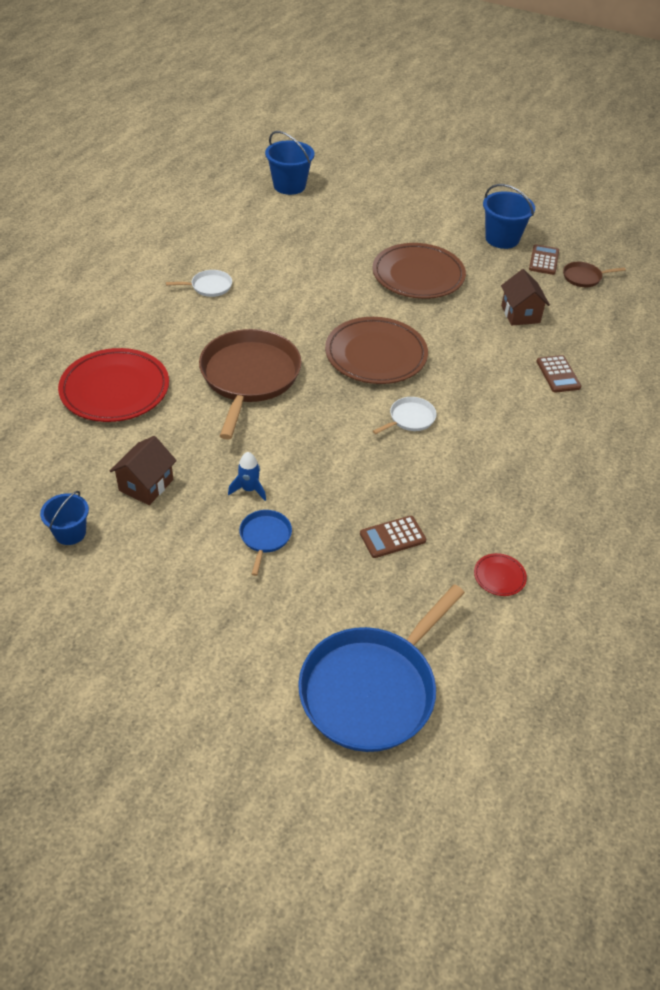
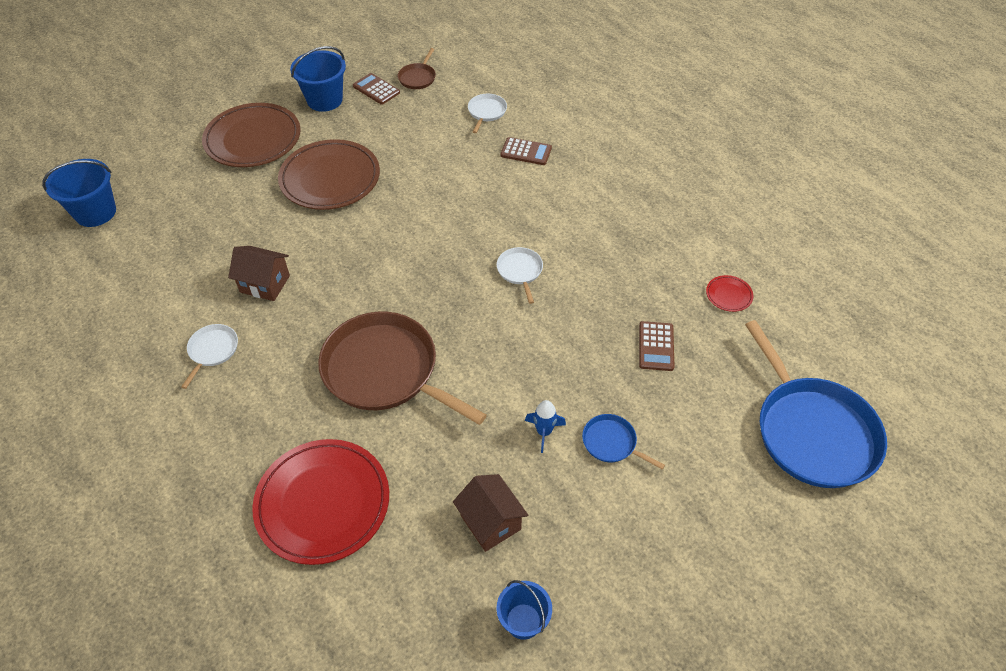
camera: 60 degrees left, 5 degrees up
(376, 355) = (420, 258): brown plate -> brown plate (253, 139)
(520, 314) = (435, 138): brown house -> brown house (265, 284)
(584, 333) = (486, 112): none -> white pan

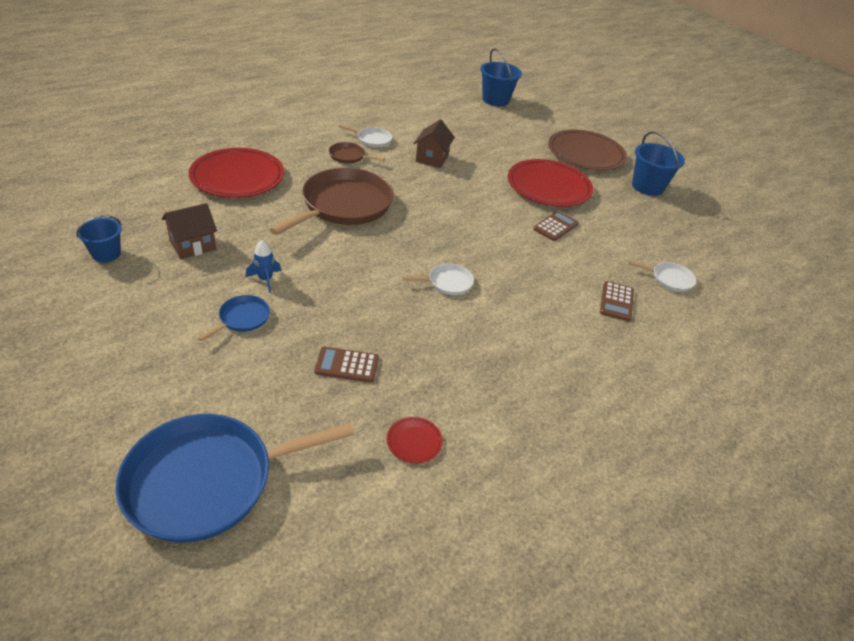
camera: 85 degrees right, 10 degrees down
(330, 179) = (548, 187): brown plate -> red plate
(376, 89) = (674, 214): brown calculator -> brown calculator (555, 226)
(418, 77) = (704, 238): brown pan -> brown pan (349, 156)

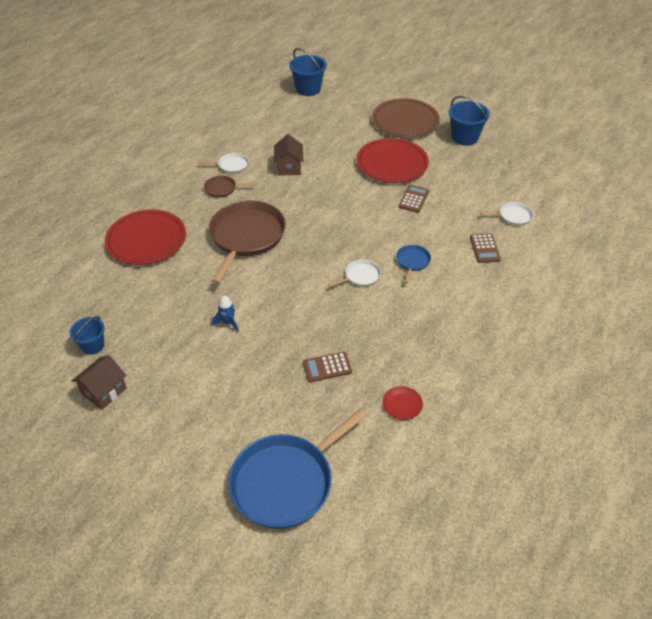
camera: 15 degrees left, 5 degrees up
(193, 245) = (154, 314): brown house -> brown house (104, 391)
(242, 318) = (232, 360): blue pan -> blue pan (412, 262)

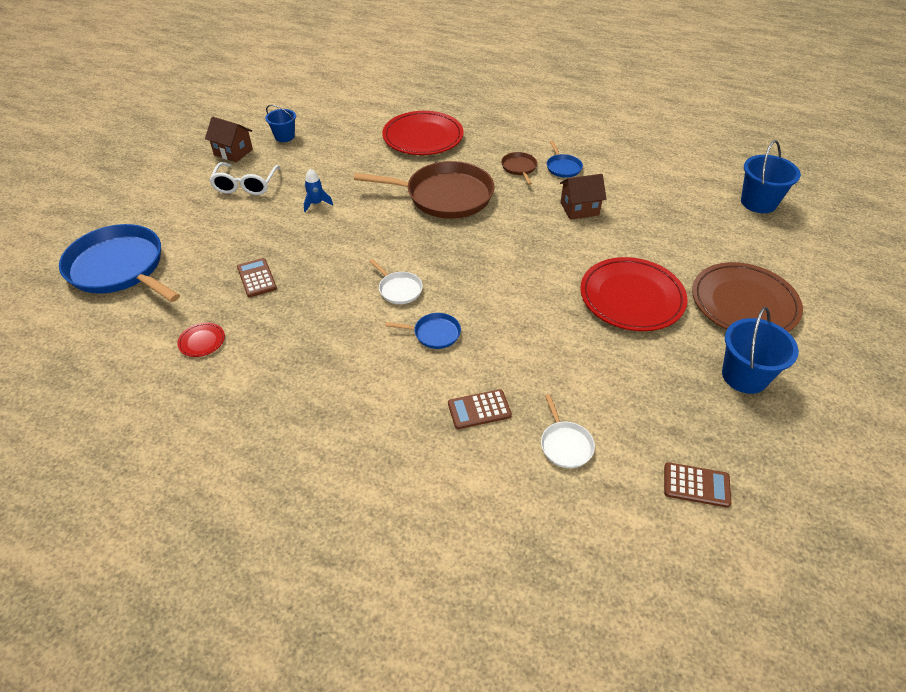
camera: 80 degrees right, 0 degrees up
(175, 378) = (246, 185): none -> white glasses
(231, 165) = (563, 167): white pan -> blue pan
(413, 199) = (562, 326): brown calculator -> brown calculator (696, 485)

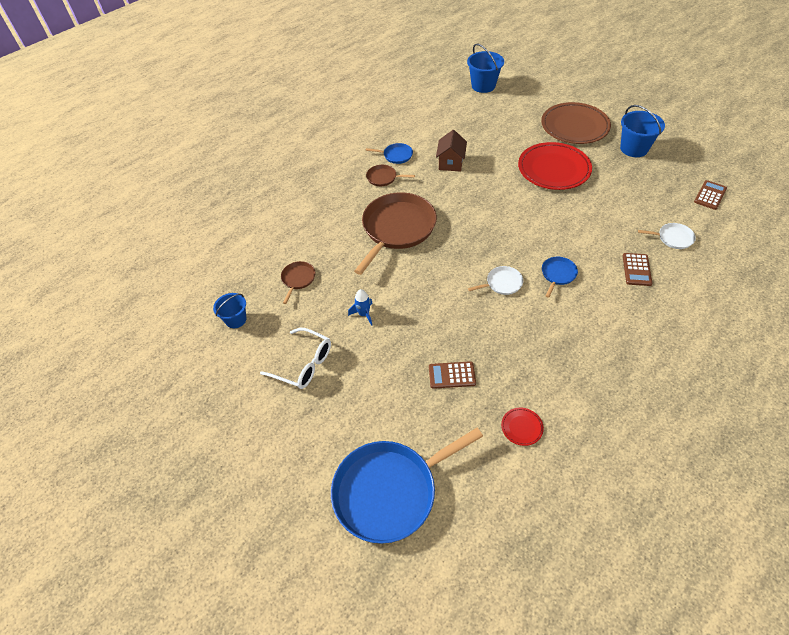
camera: 65 degrees left, 5 degrees up
(233, 152) = (237, 367): brown house -> none
(345, 155) = (298, 279): none -> brown pan
(423, 137) = (304, 221): red plate -> none

